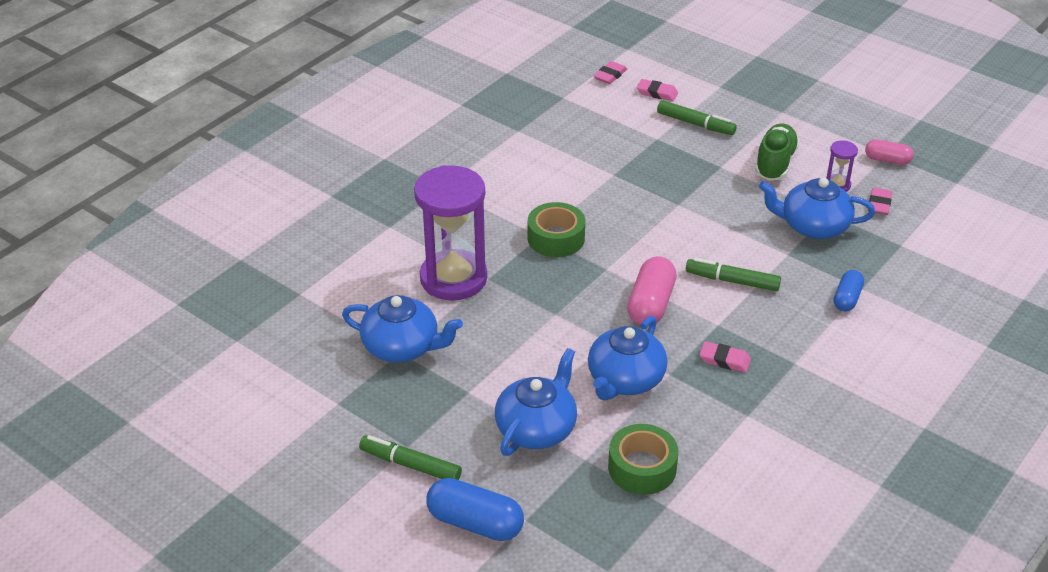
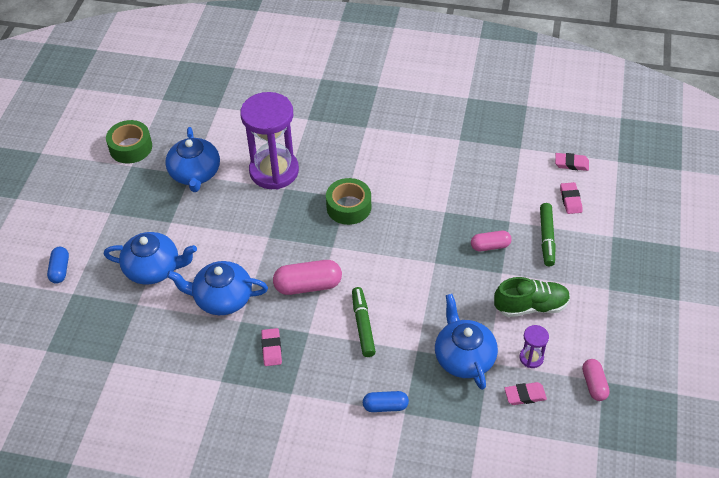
camera: 65 degrees right, 10 degrees up
(410, 465) = (95, 220): green marker -> none
(475, 523) = (60, 270): blue capsule -> blue capsule, size x0.61
(642, 468) = (142, 337): green tape -> green tape (131, 147)
(681, 161) = (490, 246): none -> pink capsule

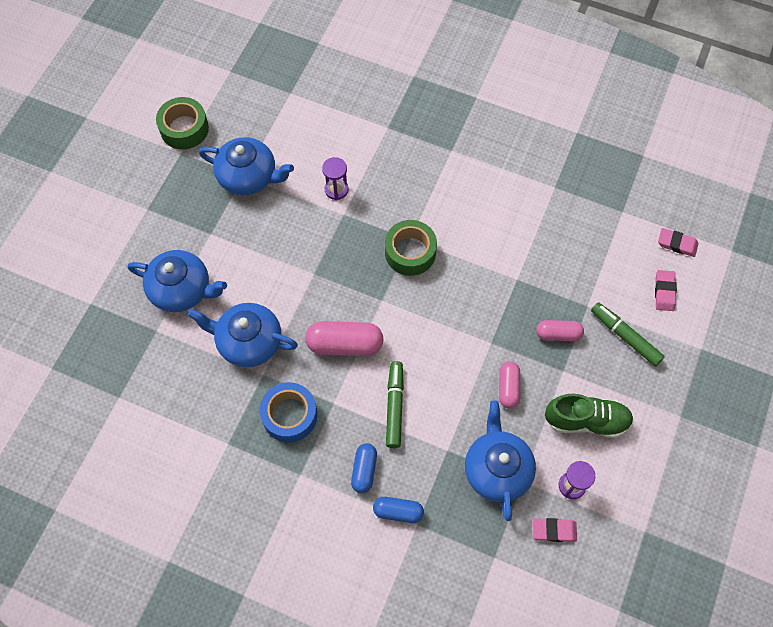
camera: 10 degrees right, 15 degrees up
(60, 270) = (82, 271): blue capsule -> blue capsule (364, 470)
(195, 174) = (248, 176): blue teapot -> blue teapot turned 75 degrees counterclockwise
(271, 349) = (289, 415): pink eraser -> blue tape
(274, 171) = (336, 189): purple hourglass -> purple hourglass, size x0.42
(546, 238) = (625, 336): green marker -> green marker turned 120 degrees clockwise
(594, 384) = (634, 533): pink capsule -> pink capsule (508, 388)

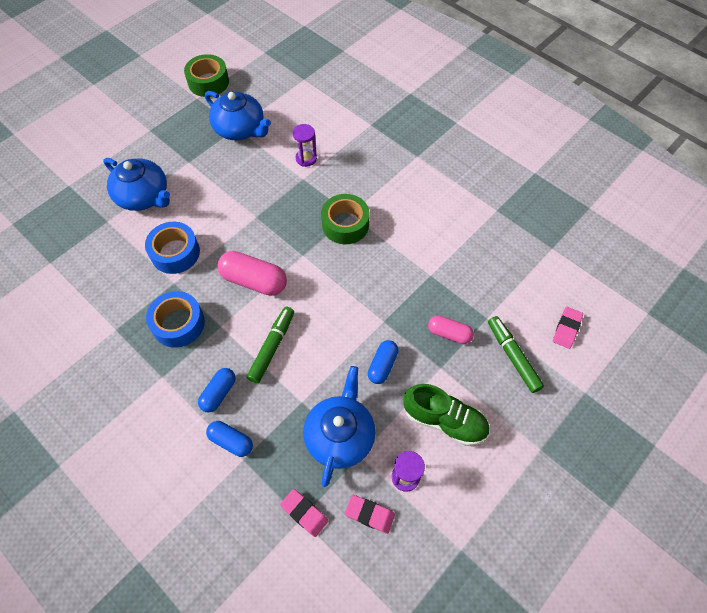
camera: 20 degrees right, 5 degrees down
(248, 341) = (175, 253): blue teapot -> blue tape
(508, 388) = (382, 365): pink capsule -> blue capsule
(677, 244) = (594, 291): pink eraser -> pink eraser (304, 513)

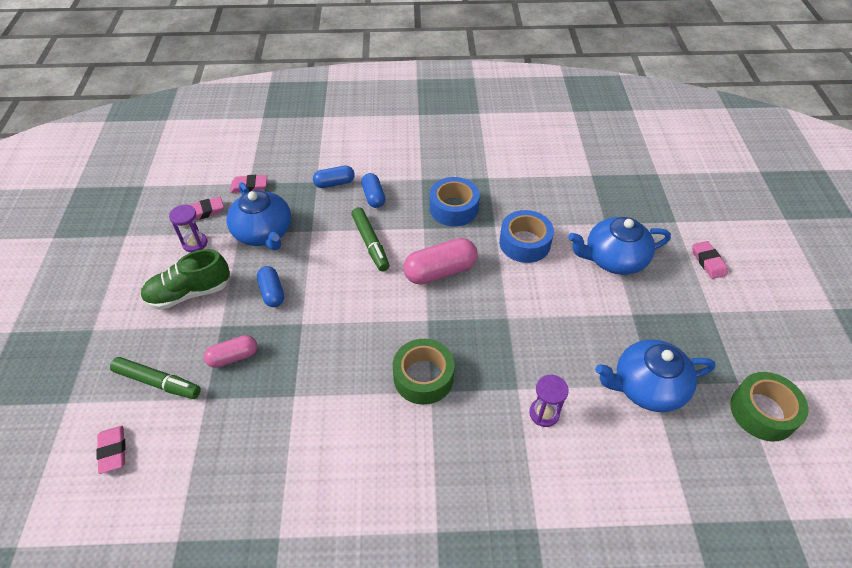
camera: 135 degrees right, 10 degrees down
(100, 150) = (708, 262): none -> pink eraser

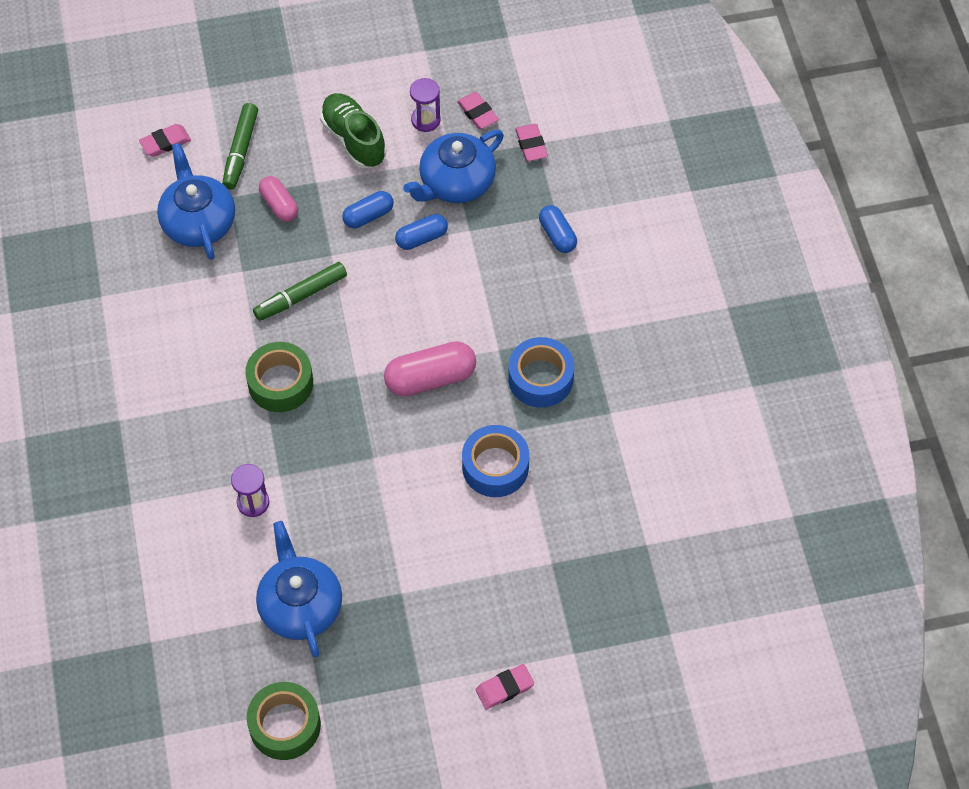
camera: 80 degrees right, 10 degrees up
(370, 243) = (461, 296): green marker -> green marker (300, 296)
(373, 197) = (542, 284): blue capsule -> blue capsule (421, 238)
(440, 271) = (430, 378): pink capsule -> pink capsule turned 75 degrees counterclockwise
(613, 259) = (488, 572): blue teapot -> blue teapot (198, 222)

